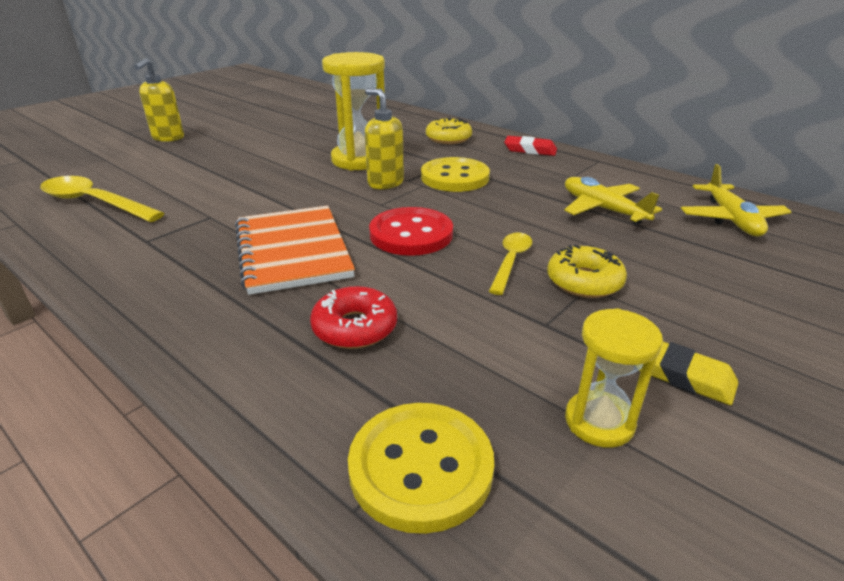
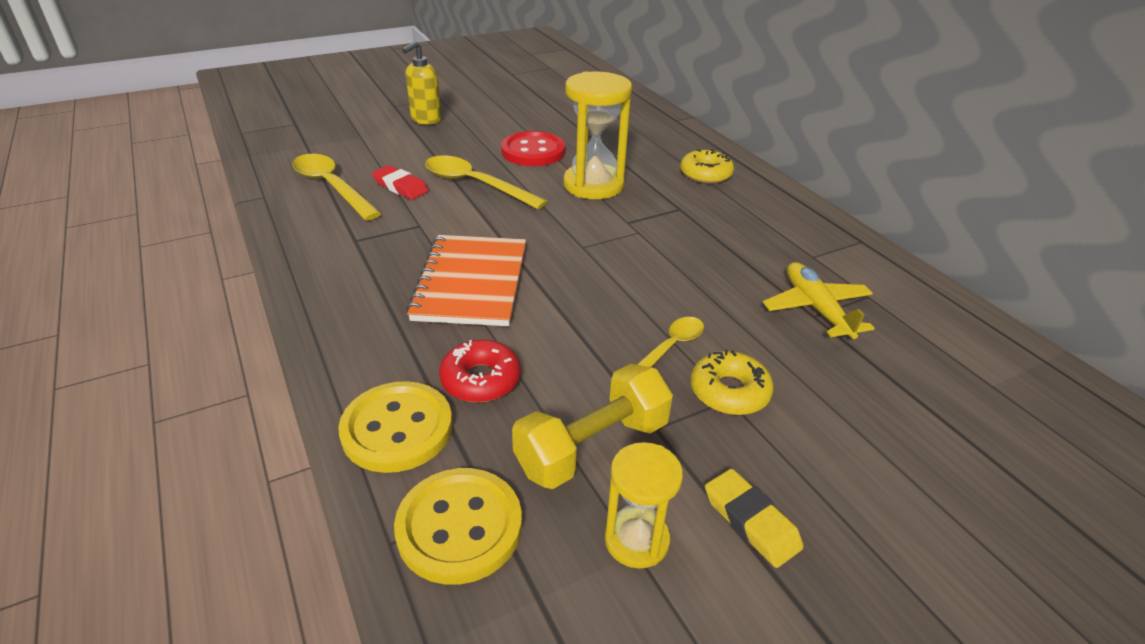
camera: 20 degrees right, 5 degrees up
(248, 177) = (475, 184): none -> yellow spoon
(385, 183) = (602, 221): yellow soap dispenser -> none
(411, 234) = (590, 291): red button -> red button (533, 151)
(454, 177) = (679, 229): yellow button -> yellow button (397, 429)
(501, 355) = (592, 446): none -> yellow dumbbell
(530, 150) = (789, 209): red eraser -> red eraser (400, 187)
(731, 219) = (963, 359): yellow plane -> none

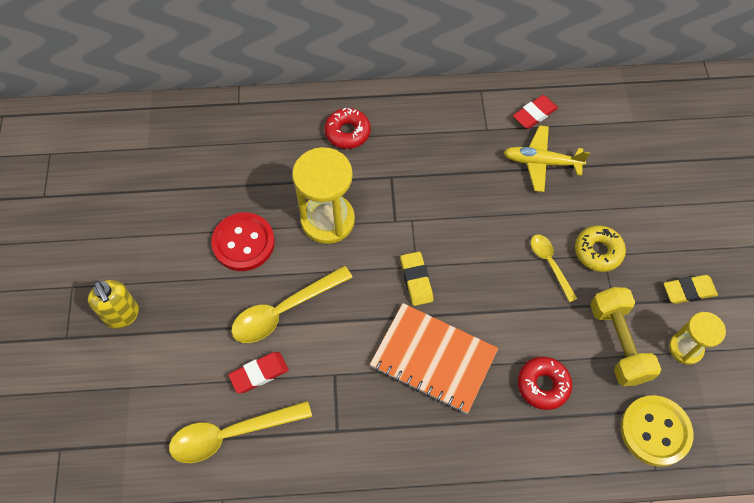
camera: 65 degrees left, 25 degrees up
(397, 429) = (572, 446): yellow button -> none
(564, 250) = (416, 280): none -> yellow eraser
(705, 174) = (347, 132): yellow donut -> red donut
(881, 288) = (534, 114): none -> red eraser

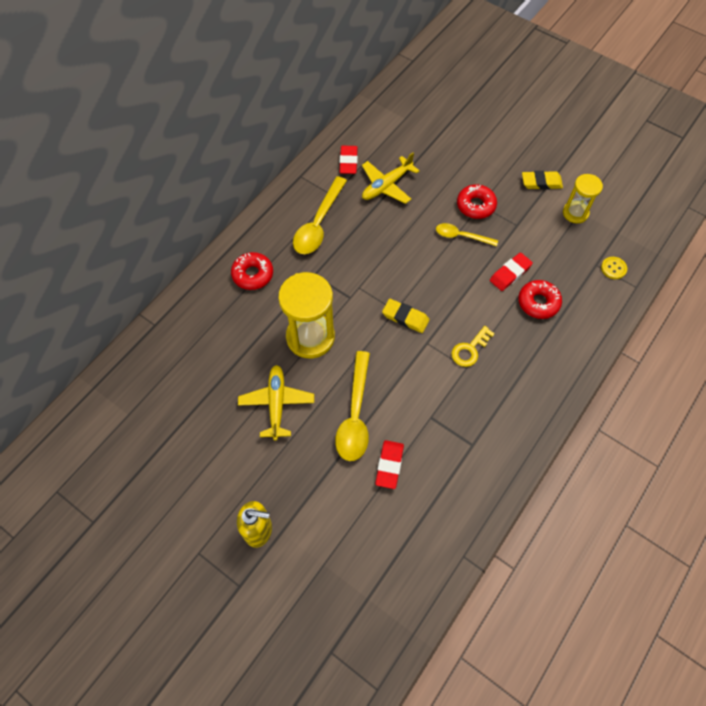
camera: 50 degrees left, 0 degrees up
(231, 434) = (420, 516): yellow spoon -> yellow spoon (318, 223)
(243, 243) = (276, 403): red button -> yellow plane
(433, 359) = (470, 349): orange notebook -> yellow key
(551, 336) = (510, 273): none -> red eraser
(598, 251) = (475, 205): yellow donut -> red donut
(618, 343) = (544, 243): yellow dumbbell -> none
(655, 431) = (613, 268): yellow button -> yellow button, size x0.48
(688, 291) = (541, 182): yellow eraser -> yellow eraser turned 60 degrees clockwise

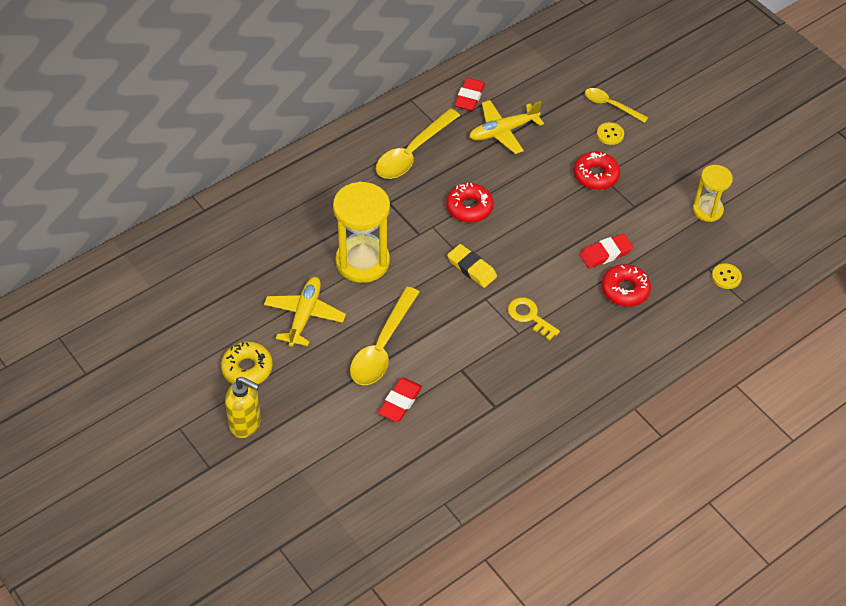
camera: 15 degrees right, 10 degrees down
(242, 472) = (247, 368): none -> yellow donut
(253, 274) = (323, 186): red donut -> red donut (469, 207)
(461, 236) = (566, 203): yellow spoon -> yellow spoon (611, 105)
(470, 349) = (529, 316): yellow key -> yellow key turned 75 degrees clockwise
(473, 166) = (610, 134): none -> yellow button
(541, 182) = (681, 169): yellow eraser -> none

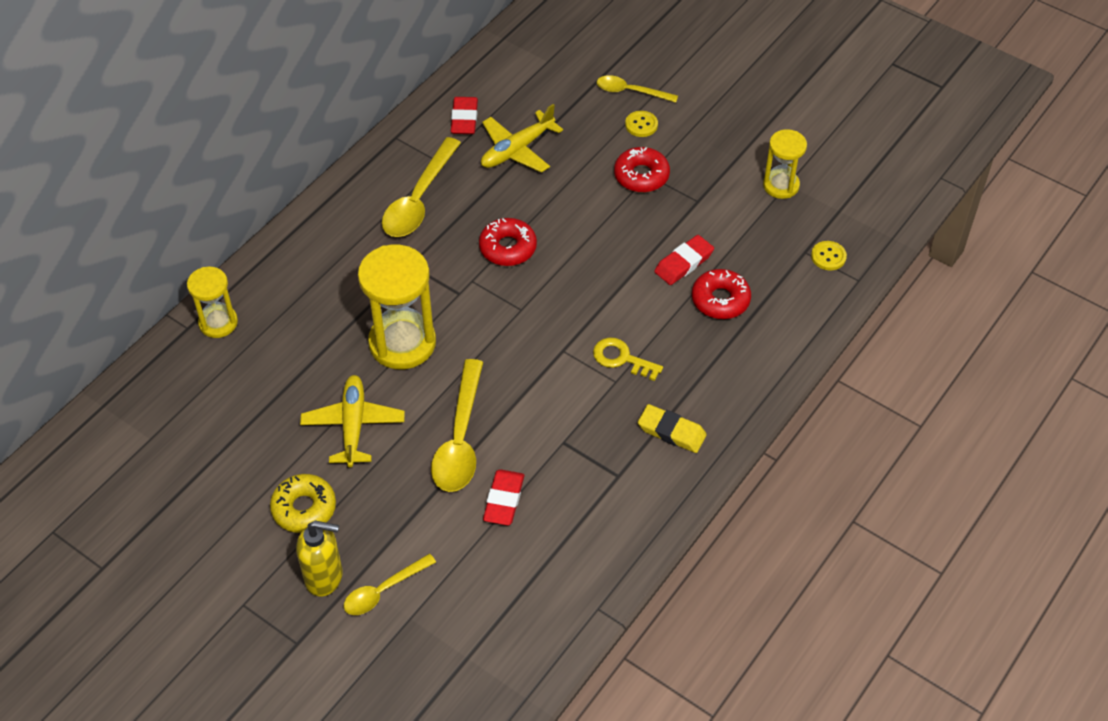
camera: 15 degrees left, 0 degrees up
(228, 211) = (218, 323): none -> yellow hourglass
(286, 445) = (383, 590): none -> yellow spoon
(471, 268) = (535, 319): yellow eraser -> yellow eraser (671, 432)

